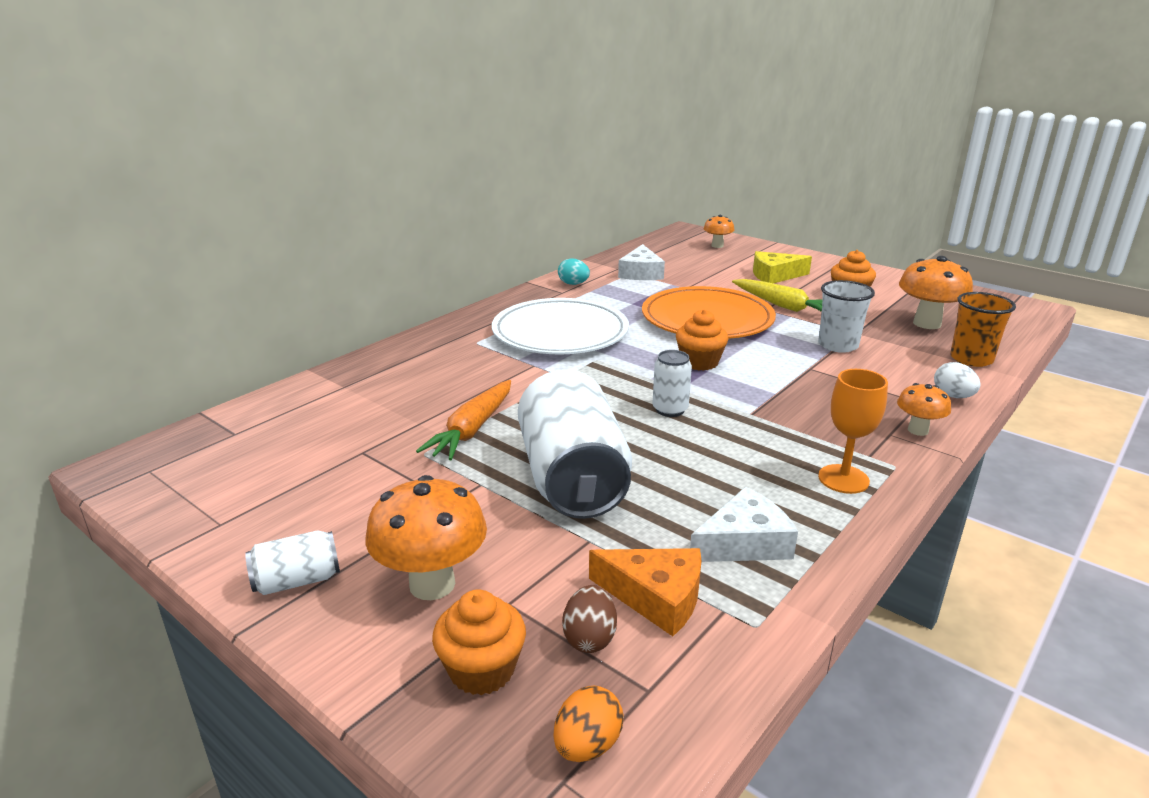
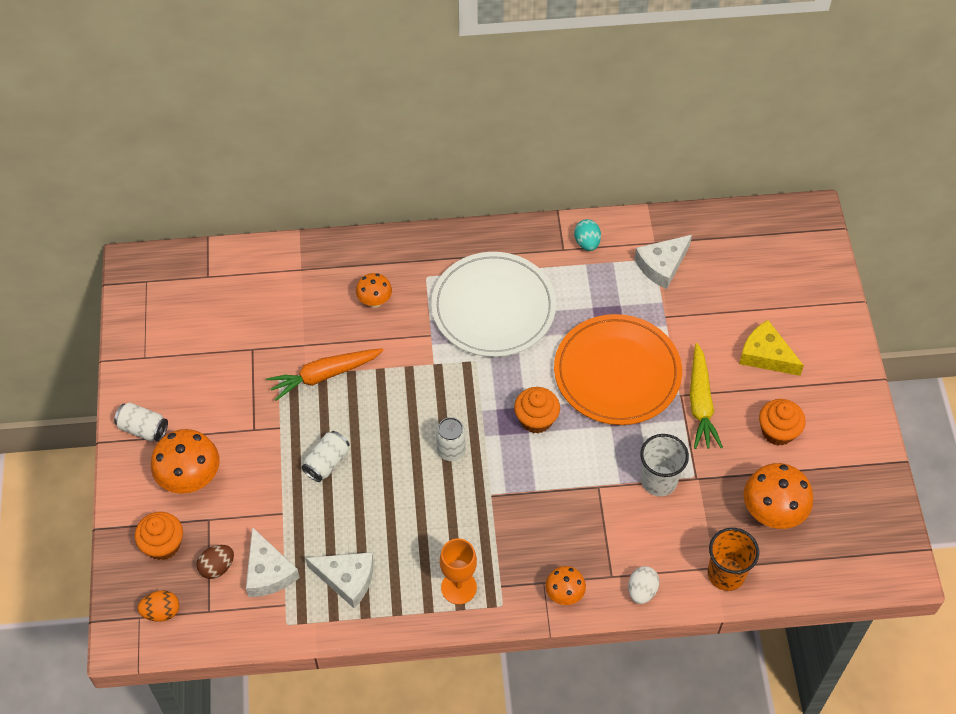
camera: 45 degrees right, 30 degrees up
(572, 478) = (327, 462): white can -> white can, size x0.45
(656, 597) = (268, 572): orange cheese -> white cheese
(717, 246) = (795, 267): orange mushroom -> orange mushroom (375, 301)

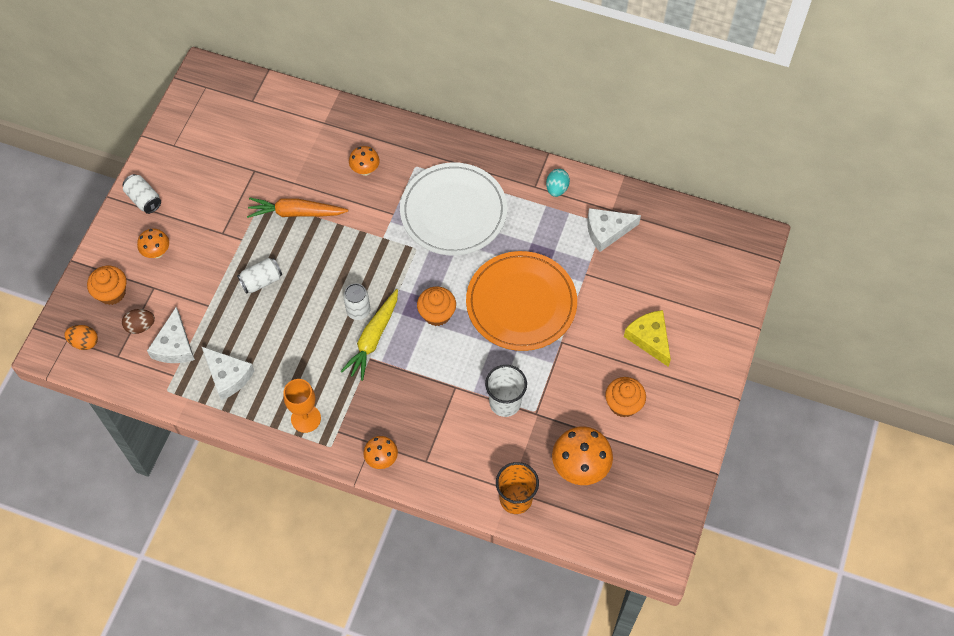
camera: 25 degrees right, 5 degrees up
(191, 480) = (157, 252): orange mushroom -> orange mushroom, size x0.57
(642, 591) = (442, 483): white egg -> none
(700, 403) = (574, 355): yellow carrot -> yellow carrot (373, 338)

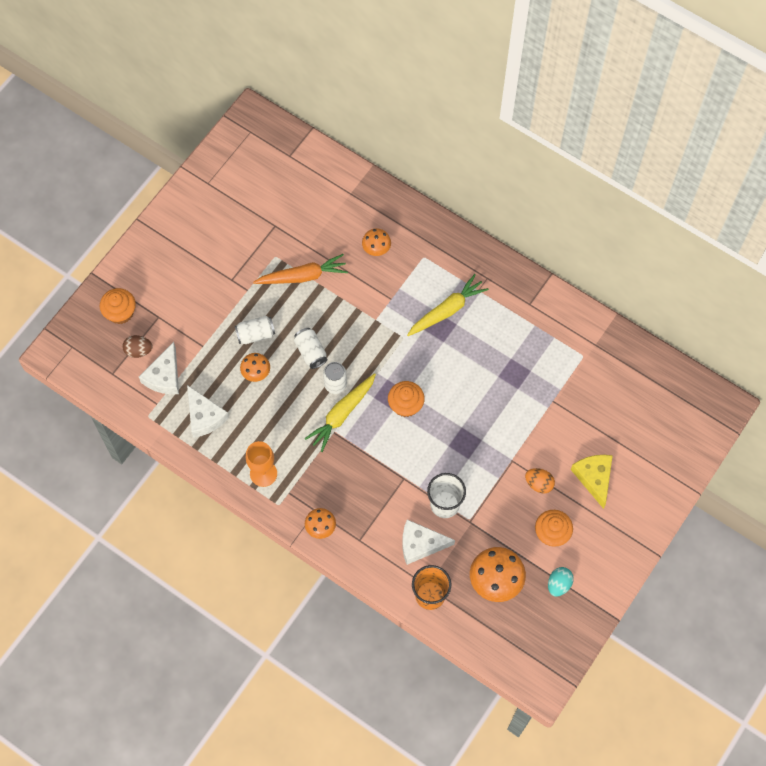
camera: 15 degrees right, 5 degrees up
(84, 342) = (86, 353): orange egg -> orange egg (539, 484)
(144, 199) = (169, 230): white can -> white can (311, 352)
(157, 252) = (169, 284): orange mushroom -> orange mushroom (256, 373)
(296, 213) = (303, 276): orange carrot -> orange carrot turned 150 degrees clockwise
(453, 212) = (447, 310): white plate -> yellow carrot
(521, 303) = (485, 414): orange plate -> none
(556, 189) = (549, 311): turquoise egg -> turquoise egg (559, 584)
(607, 231) = (584, 364): white cheese -> white cheese (420, 544)

